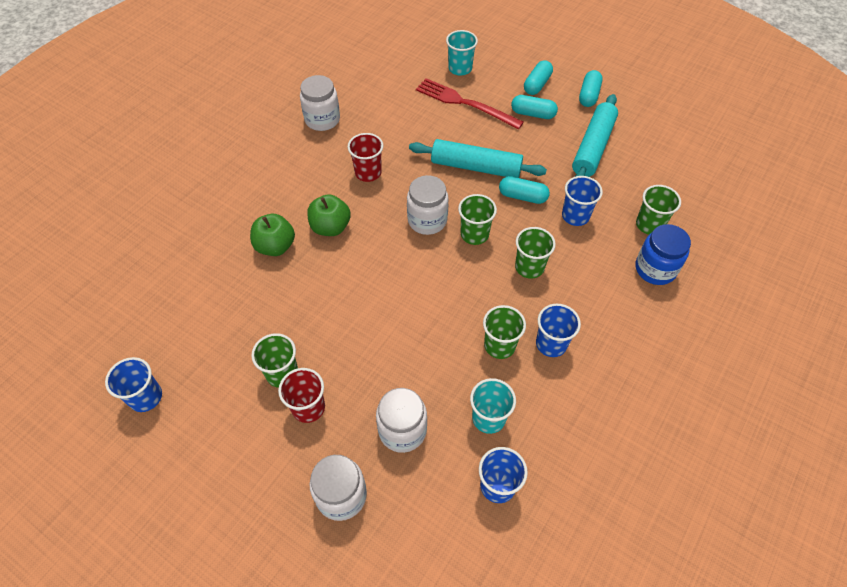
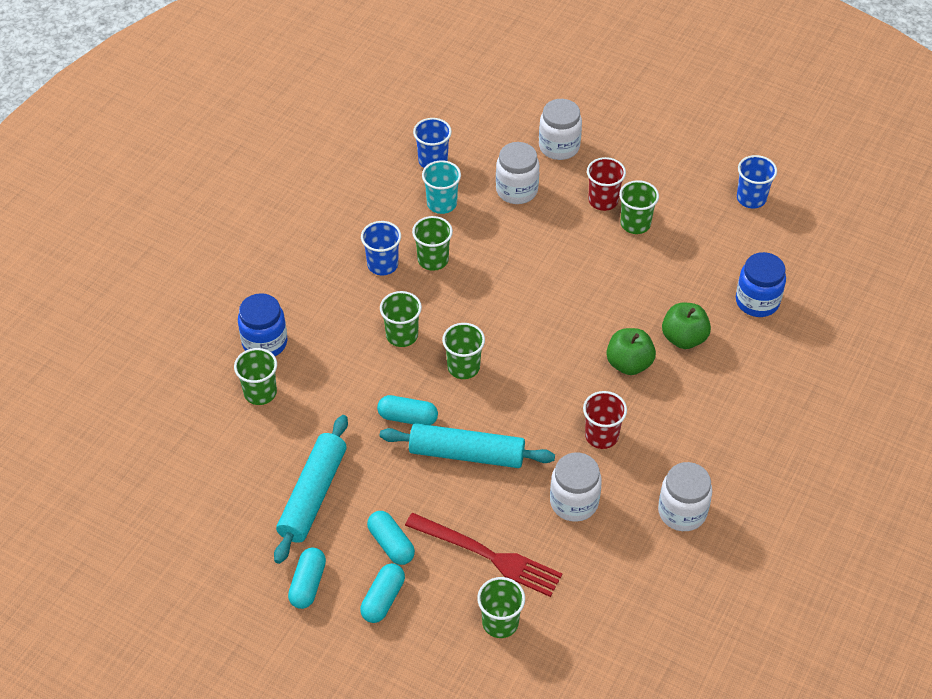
camera: 175 degrees right, 5 degrees down
(195, 276) = (757, 301): none -> blue jar
(427, 220) = (519, 379): white jar -> white jar (574, 502)
(460, 68) = (500, 622): turquoise cup -> green cup
(533, 114) = (391, 544): turquoise capsule -> turquoise capsule turned 45 degrees clockwise
(575, 216) = (346, 397): blue cup -> none

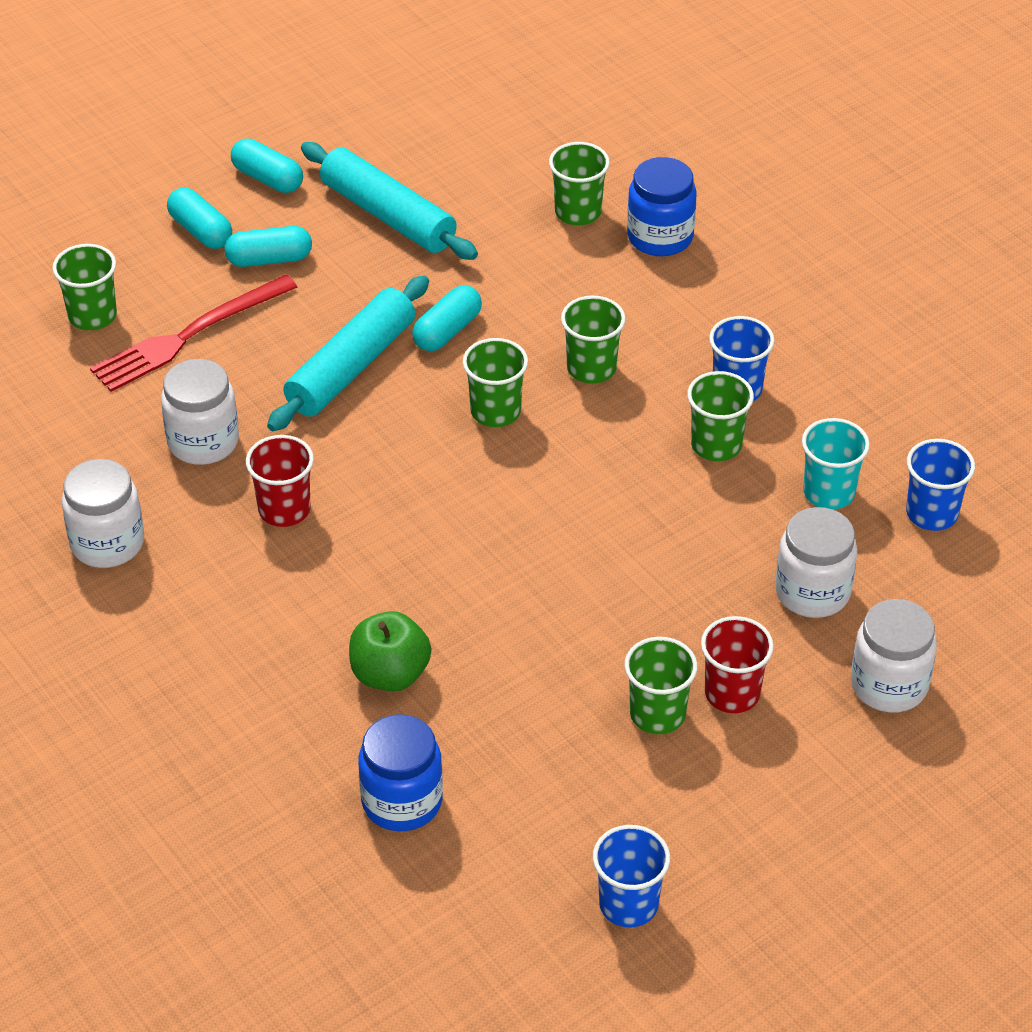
camera: 115 degrees right, 5 degrees down
(629, 364) = (385, 589): green apple -> none

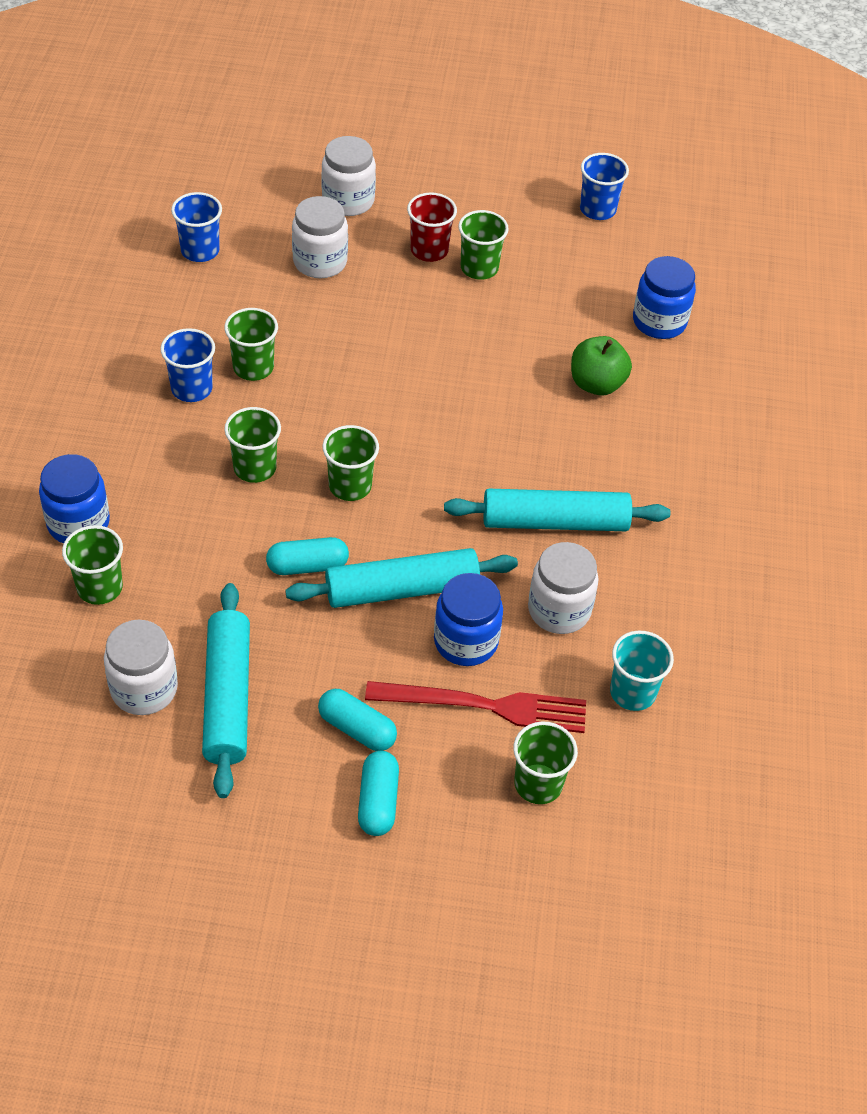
camera: 140 degrees left, 5 degrees up
(107, 543) = (690, 584): white jar -> white jar (144, 689)
(255, 367) = (465, 641): none -> blue jar
(267, 178) = (271, 813): turquoise capsule -> none
(284, 509) = (555, 522): red cup -> turquoise rolling pin
(829, 492) = (234, 298): turquoise cup -> turquoise cup (632, 692)

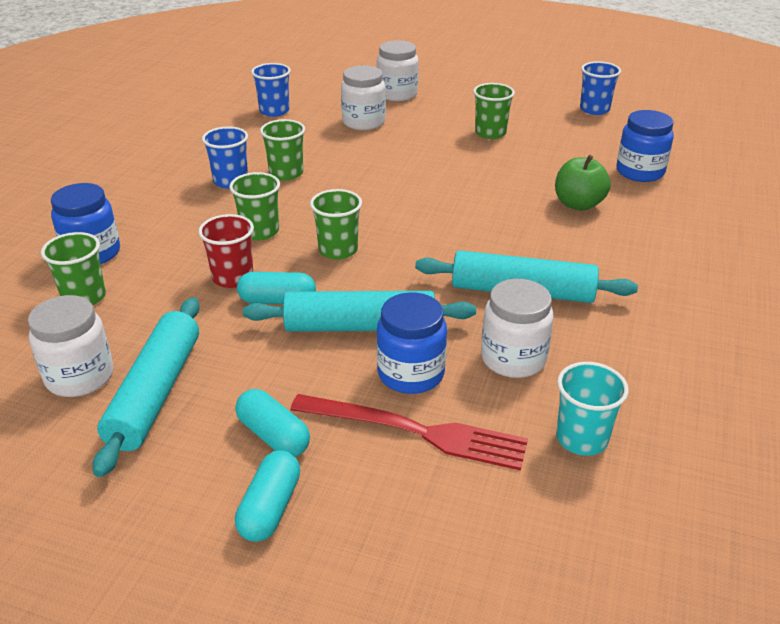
camera: 15 degrees right, 15 degrees down
(429, 250) = (452, 121): red cup -> red cup (233, 278)
(538, 784) = (457, 514): green cup -> none

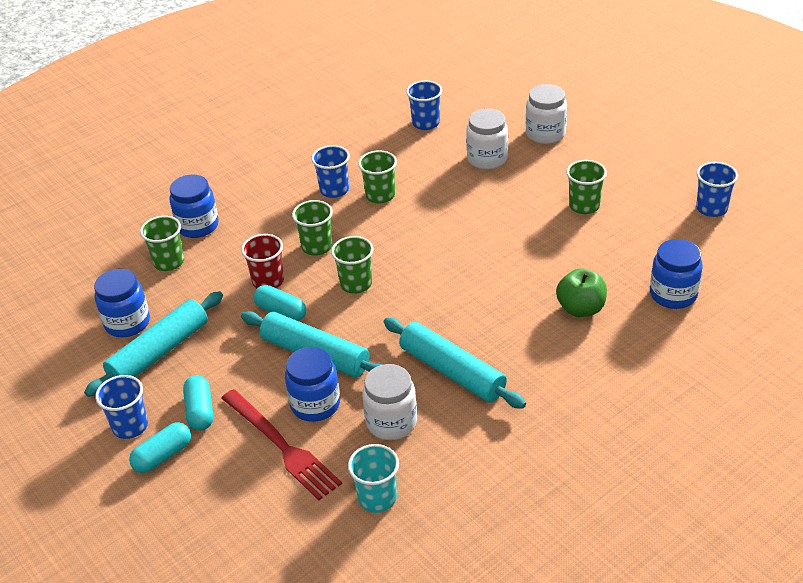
camera: 35 degrees right, 5 degrees up
(80, 377) = (127, 323): white jar -> blue jar
(189, 492) = (130, 426): none -> blue cup

